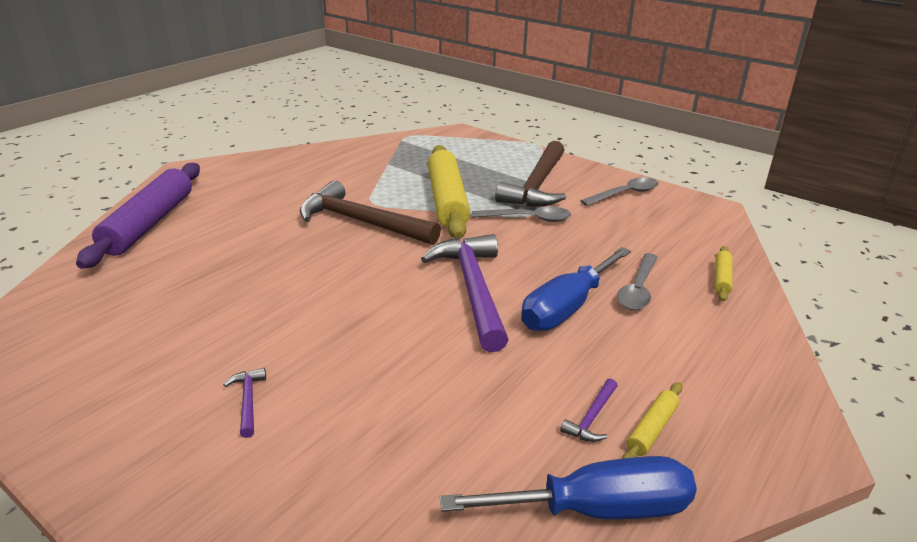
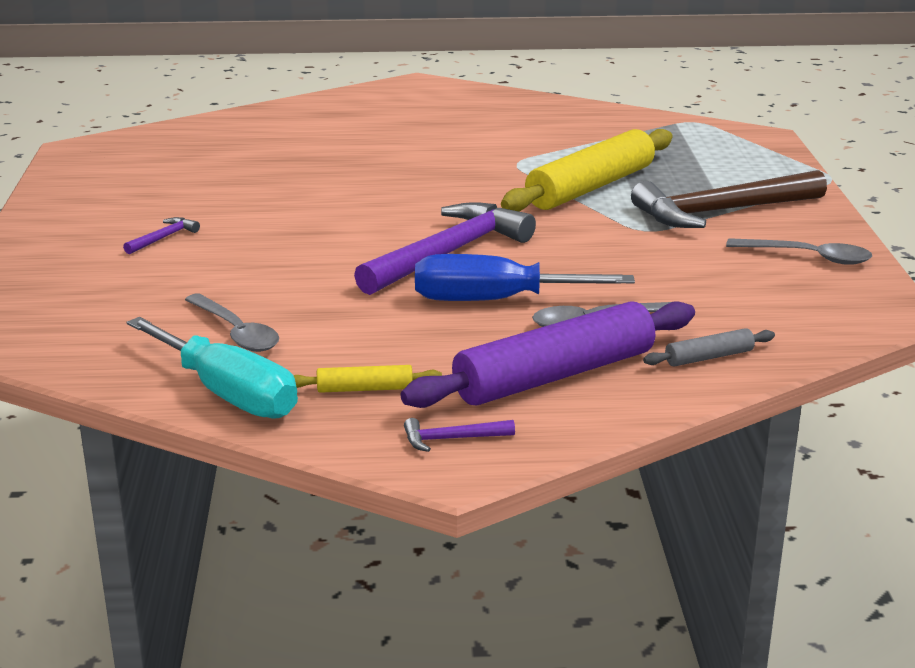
camera: 50 degrees right, 5 degrees down
(149, 223) = (314, 112): purple rolling pin -> purple rolling pin (555, 375)
(362, 222) = (472, 173): brown hammer -> none
(528, 219) = (634, 232): grey spoon -> grey spoon (236, 333)
(591, 417) = (340, 360): purple hammer -> purple hammer (452, 439)
(596, 509) = (228, 393): blue screwdriver -> turquoise screwdriver
(721, 278) = (709, 357): yellow rolling pin -> grey rolling pin

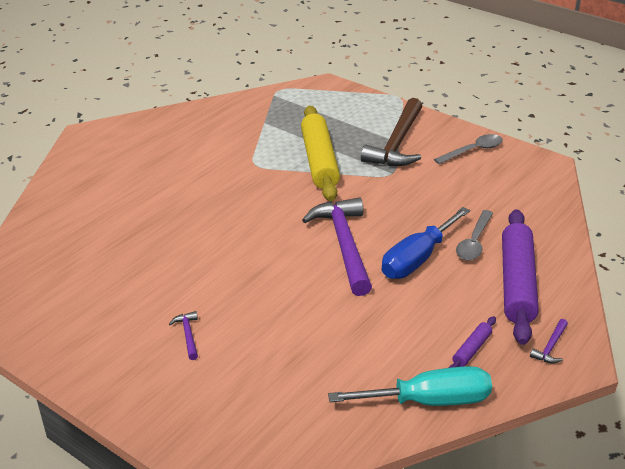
camera: 50 degrees left, 10 degrees up
(236, 333) = (357, 364): grey spoon -> none
(365, 389) = (471, 349): yellow rolling pin -> purple rolling pin
(709, 357) = (542, 231): grey rolling pin -> none

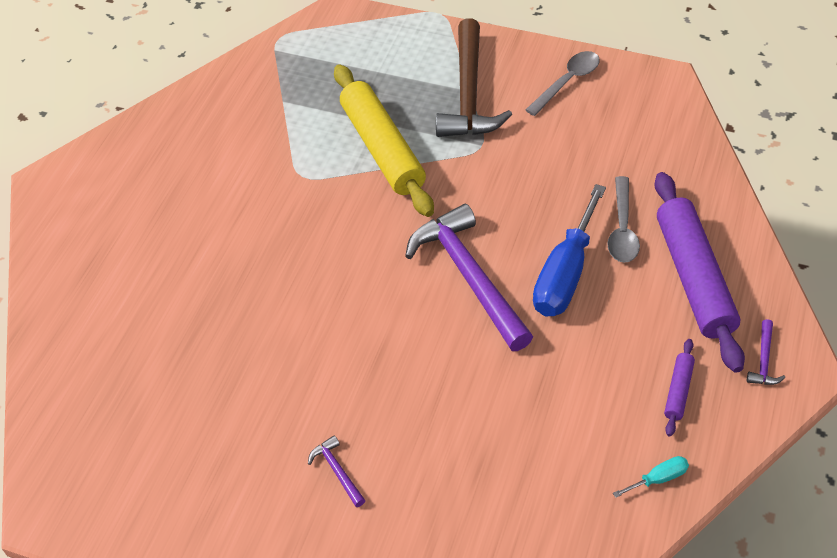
camera: 15 degrees left, 15 degrees up
(429, 401) = (658, 478): turquoise screwdriver -> turquoise screwdriver, size x0.43

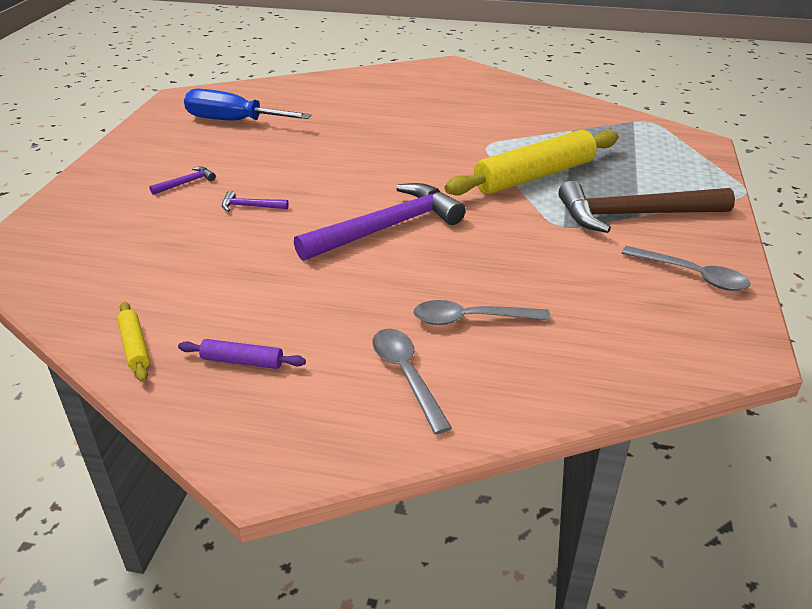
camera: 80 degrees right, 15 degrees down
(565, 274) = (398, 282): blue screwdriver -> blue screwdriver (233, 121)
(658, 478) = (135, 347): turquoise screwdriver -> yellow rolling pin
(694, 278) = (406, 375): purple rolling pin -> grey spoon
(763, 360) = (281, 433): purple hammer -> purple hammer (250, 206)

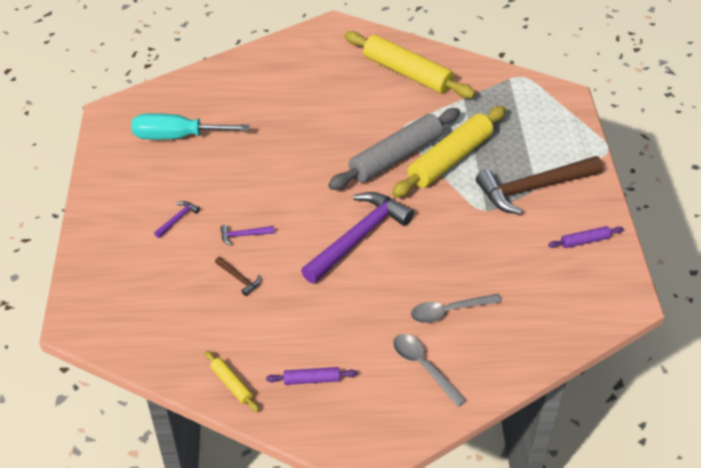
camera: 15 degrees left, 10 degrees up
(218, 243) = (239, 279): none -> brown hammer
(233, 121) = (177, 136): blue screwdriver -> turquoise screwdriver
(468, 166) = (396, 157): none -> grey rolling pin
(513, 105) = (407, 73): none -> yellow rolling pin
(692, 275) = (584, 241): grey spoon -> purple rolling pin

